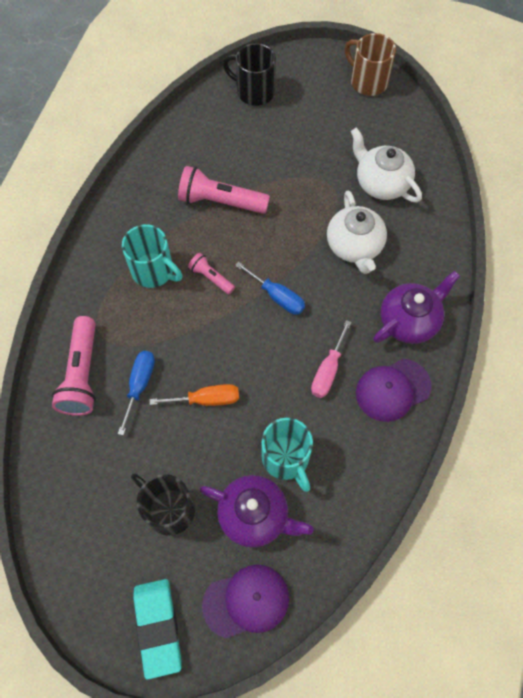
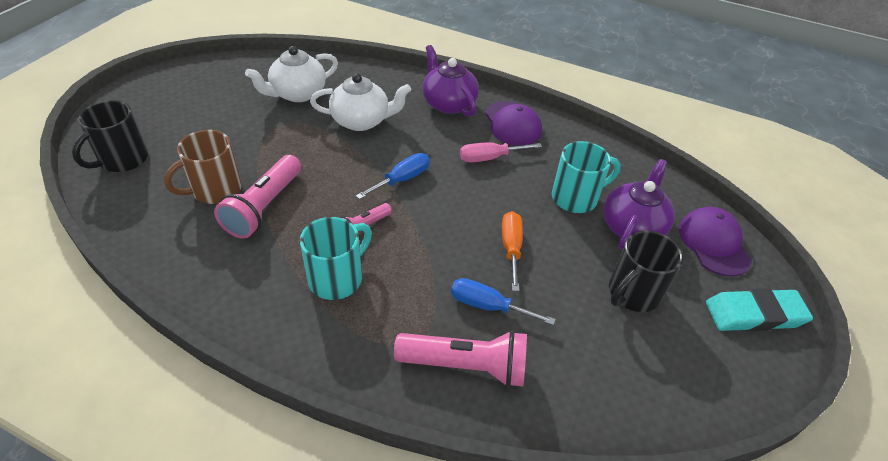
camera: 85 degrees left, 20 degrees down
(328, 371) = (489, 158): pink screwdriver -> pink screwdriver turned 135 degrees clockwise
(367, 81) = (170, 81): brown mug -> brown mug (215, 190)

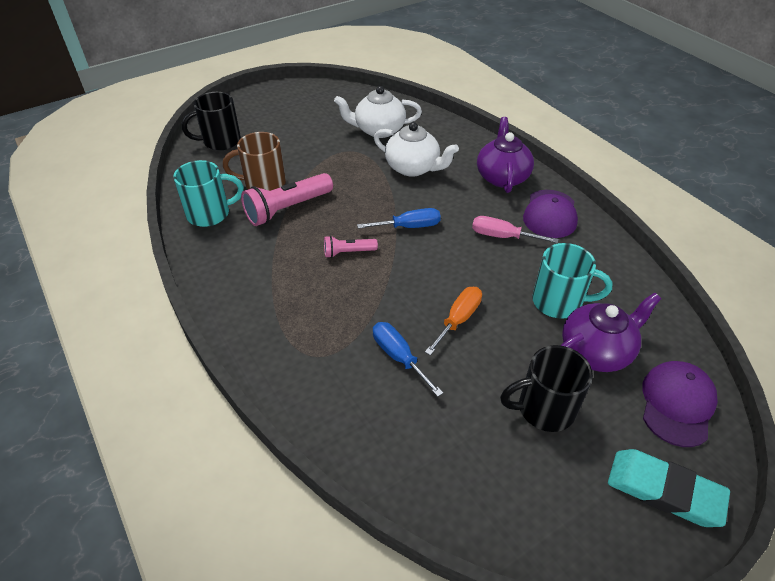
camera: 35 degrees right, 0 degrees up
(337, 278) = (298, 282): turquoise mug -> turquoise mug (210, 214)
(465, 366) = (342, 394): pink flashlight -> none

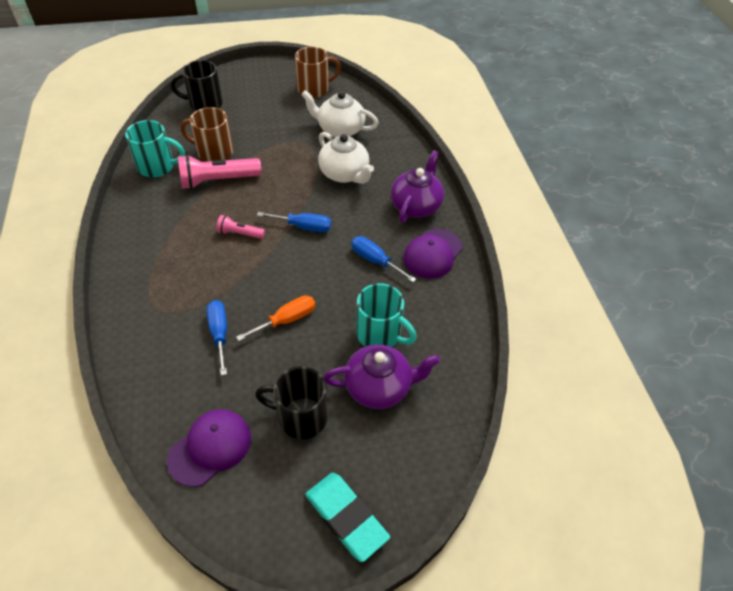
camera: 20 degrees right, 5 degrees up
(326, 101) = (314, 89): none -> brown mug
(502, 236) = (375, 260): pink screwdriver -> blue screwdriver
(677, 404) = (412, 456): purple cap -> purple cap (210, 448)

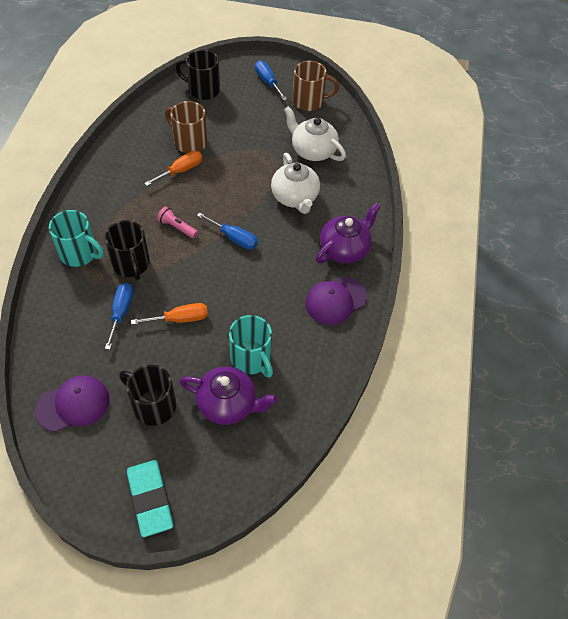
camera: 20 degrees right, 5 degrees up
(157, 167) = (136, 142): turquoise mug -> turquoise mug (79, 253)
(208, 283) = (131, 264): none -> black mug
(218, 180) = (181, 170): pink flashlight -> orange screwdriver
(375, 260) = (281, 290): blue screwdriver -> blue screwdriver (267, 82)

